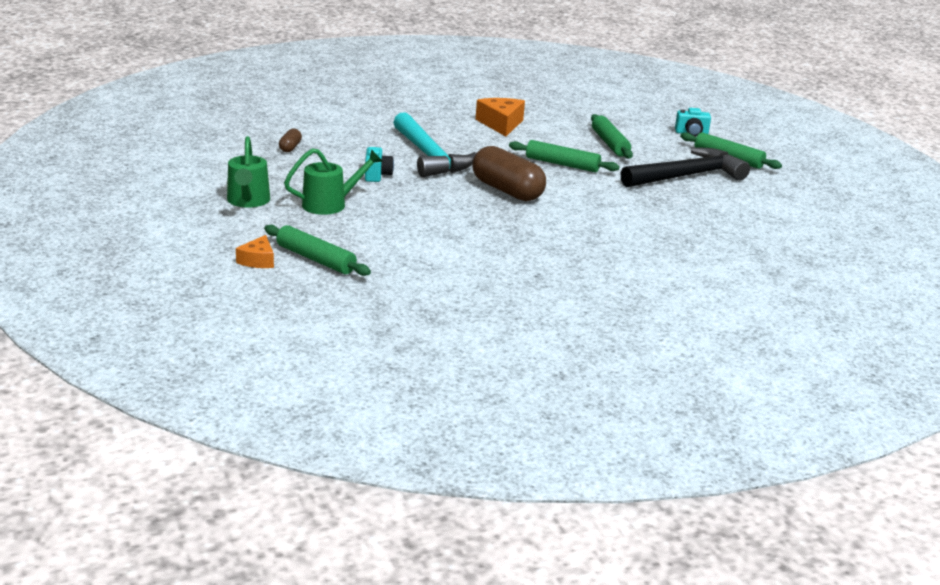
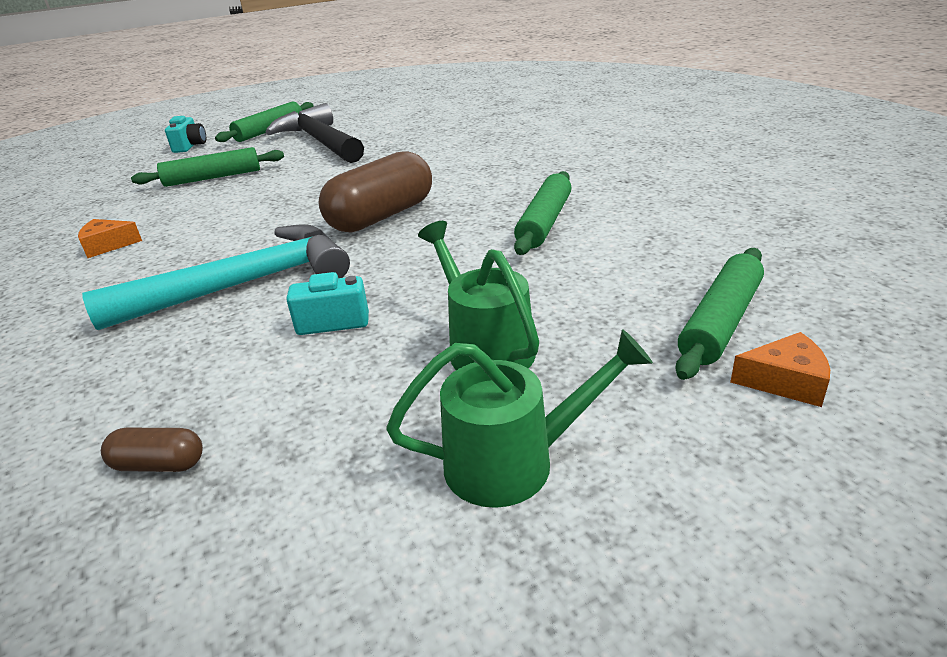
camera: 90 degrees left, 5 degrees up
(501, 124) = (108, 245): orange cheese -> orange cheese, size x0.60
(562, 164) = (284, 195): green rolling pin -> green rolling pin (544, 222)

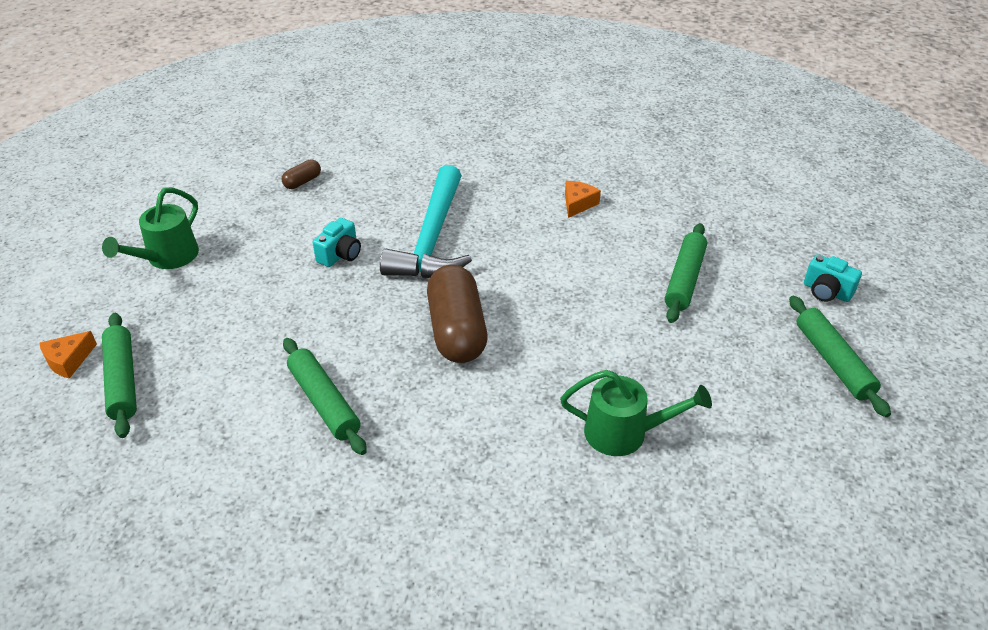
camera: 125 degrees right, 10 degrees up
(320, 141) = (730, 380): black hammer -> none
(484, 346) = (240, 290): green watering can -> green watering can (625, 433)

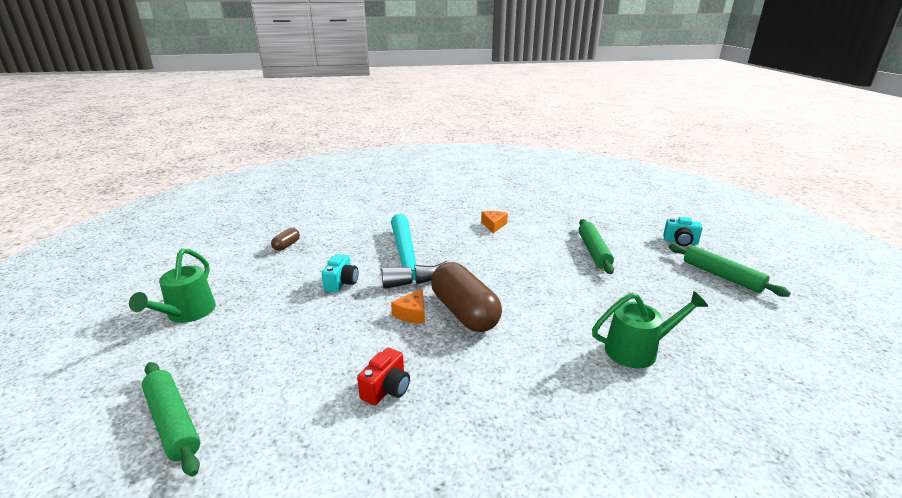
camera: 20 degrees left, 15 degrees down
(68, 360) = (105, 418): orange cheese -> orange cheese (412, 313)
(324, 402) = (386, 389): green rolling pin -> red camera

